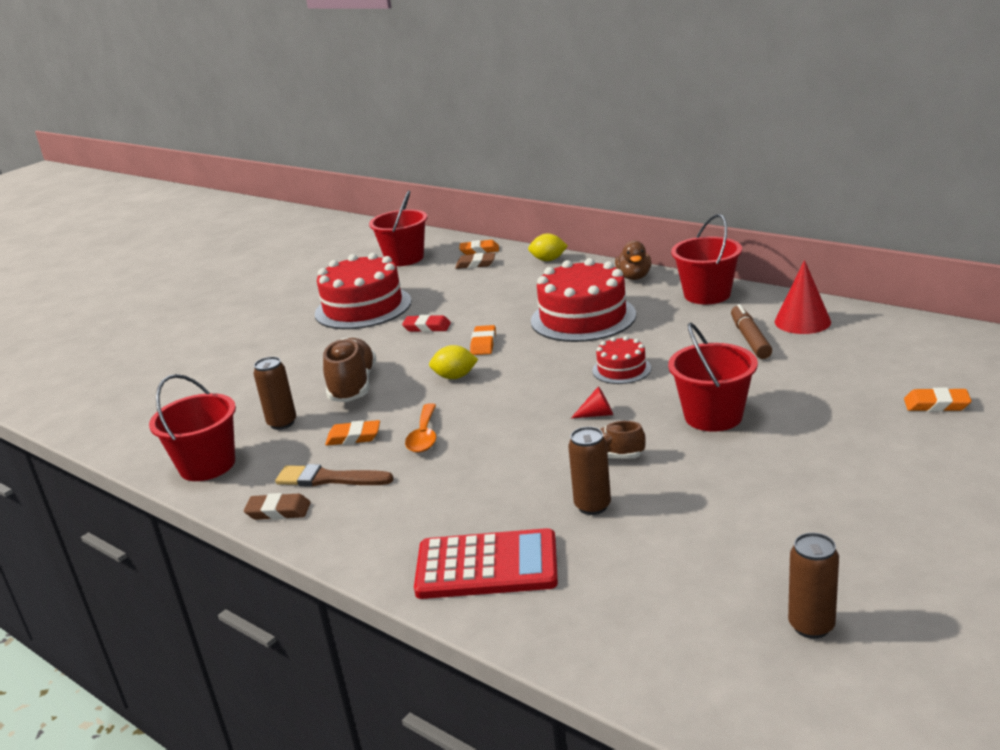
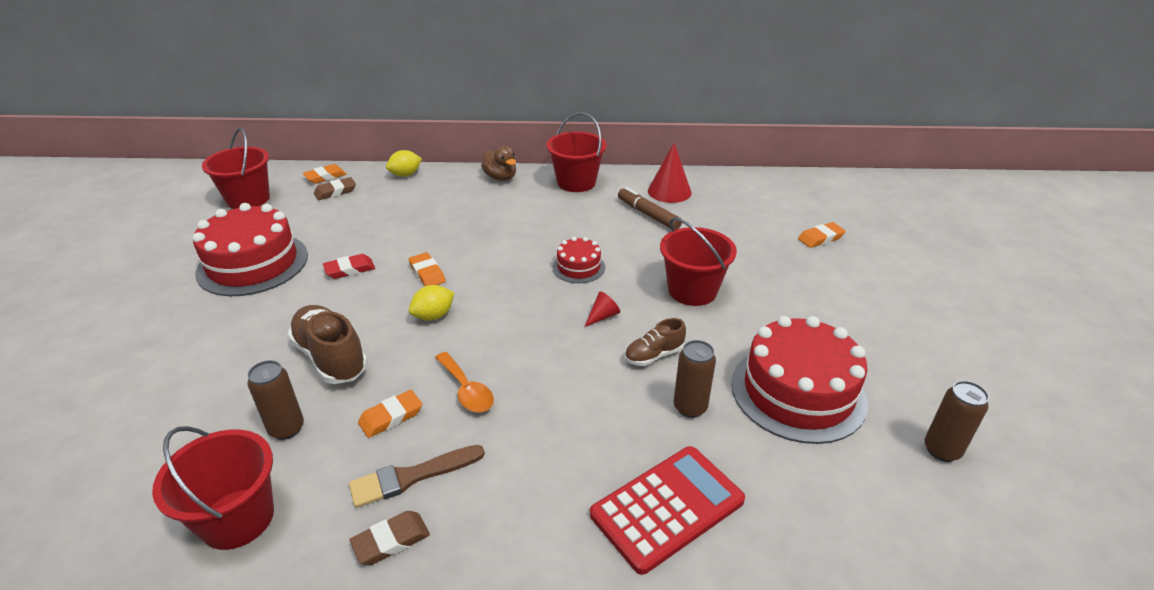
camera: 40 degrees left, 10 degrees up
(583, 318) = (495, 225): red cake -> red cake (798, 392)

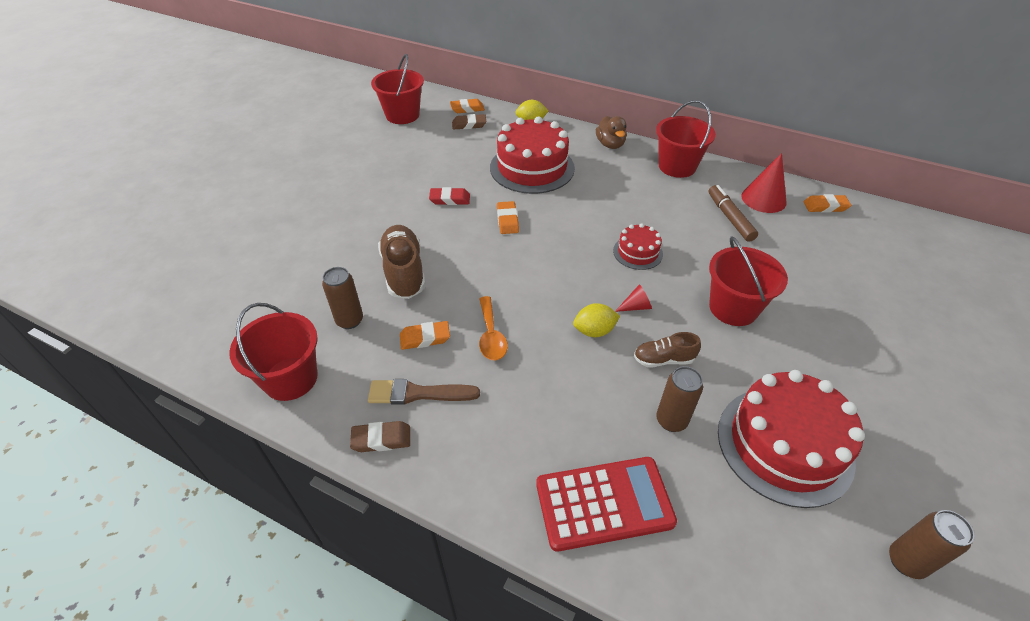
camera: 25 degrees right, 10 degrees up
(253, 264) = (383, 173): red cake -> red cake (532, 168)
(433, 316) = (495, 261): yellow lemon -> yellow lemon (594, 331)
(820, 238) = (900, 293): orange eraser -> orange eraser (825, 206)

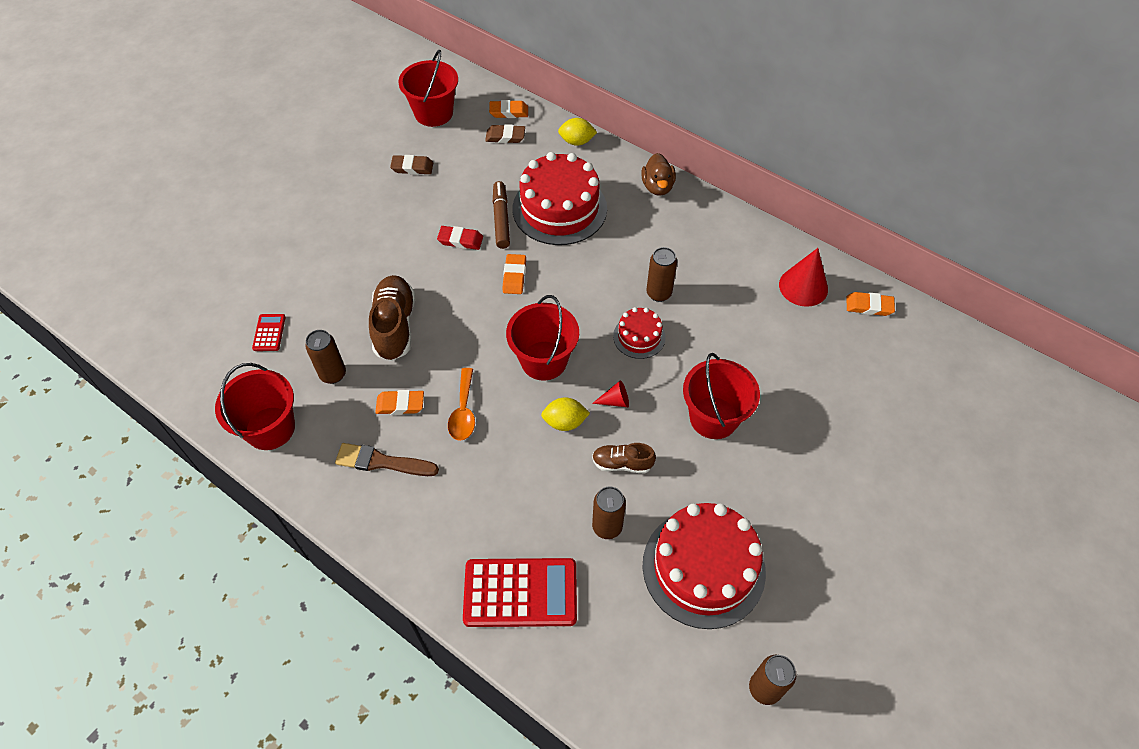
camera: 10 degrees right, 10 degrees up
(277, 293) = (269, 333): none -> red calculator
(381, 439) = (341, 501): brown eraser -> brown eraser (412, 167)
(642, 218) = (659, 293): none -> brown can
(677, 166) = (723, 228): red bucket -> red bucket (544, 360)
(730, 218) = (755, 306): brown marker -> brown marker (501, 219)

